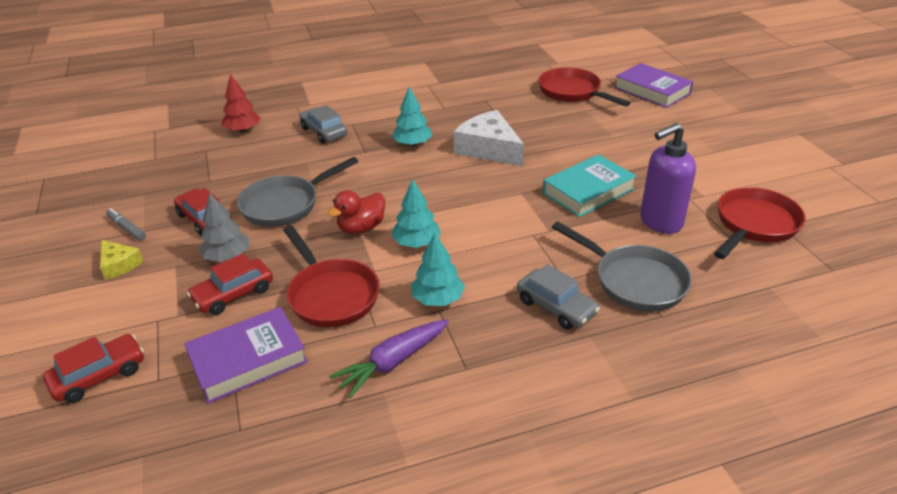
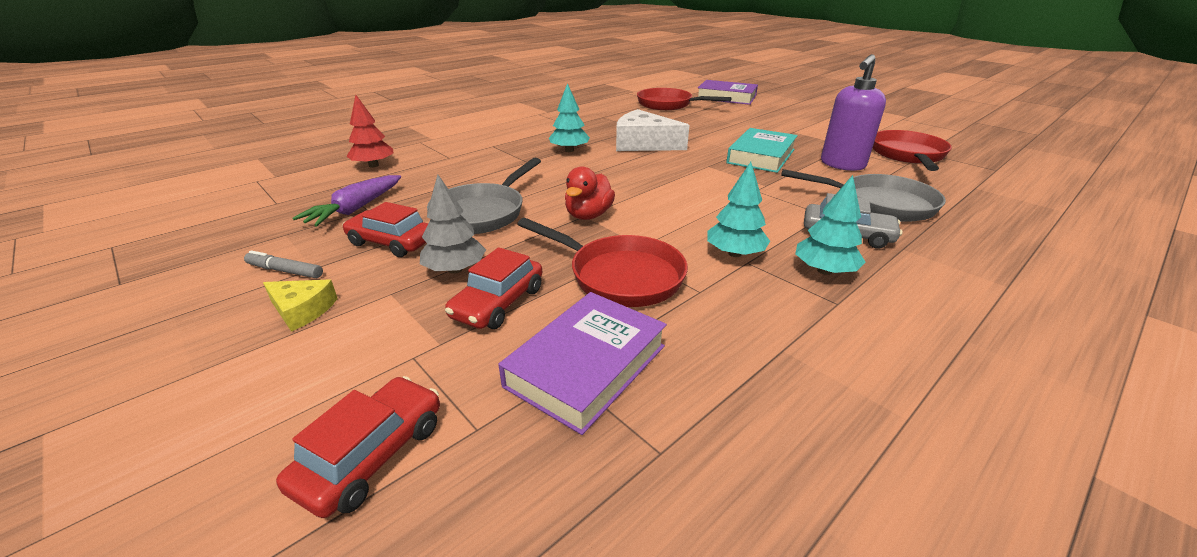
camera: 25 degrees left, 5 degrees down
(324, 132) = (468, 155): grey car -> none
(393, 362) = (760, 319): purple carrot -> purple carrot (356, 209)
(416, 243) = (659, 216): turquoise tree -> turquoise tree (824, 271)

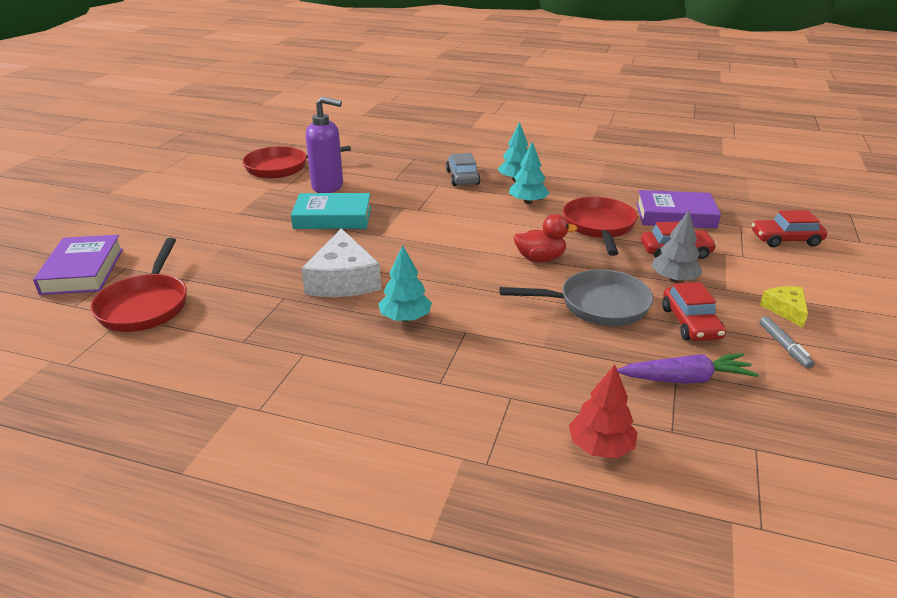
camera: 120 degrees left, 0 degrees up
(880, 204) = (401, 172): grey pan -> none

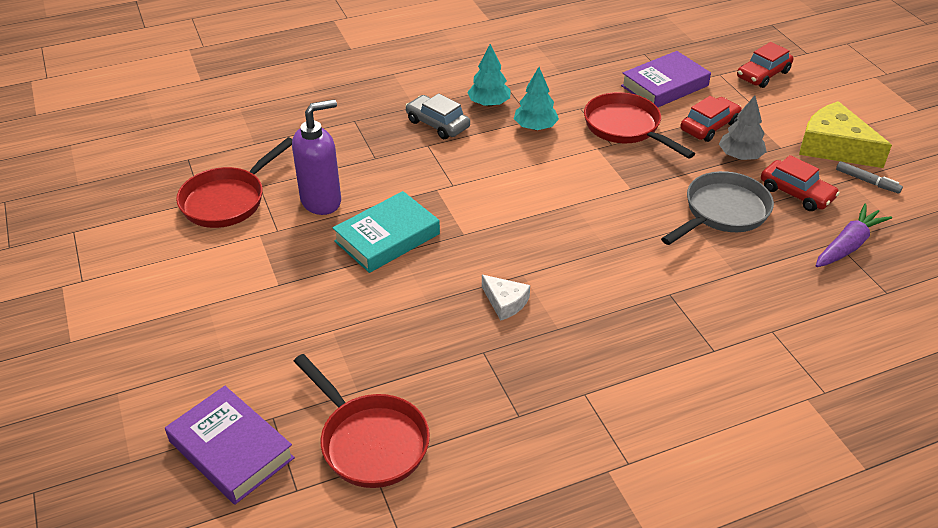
camera: 40 degrees left, 10 degrees up
(343, 280) = (505, 302): white cheese -> white cheese, size x0.53
(405, 318) = (610, 309): turquoise tree -> none
(540, 259) = (627, 187): red duck -> none
(600, 447) = (867, 332): red tree -> none
(785, 310) = (834, 147): yellow cheese -> yellow cheese, size x1.89

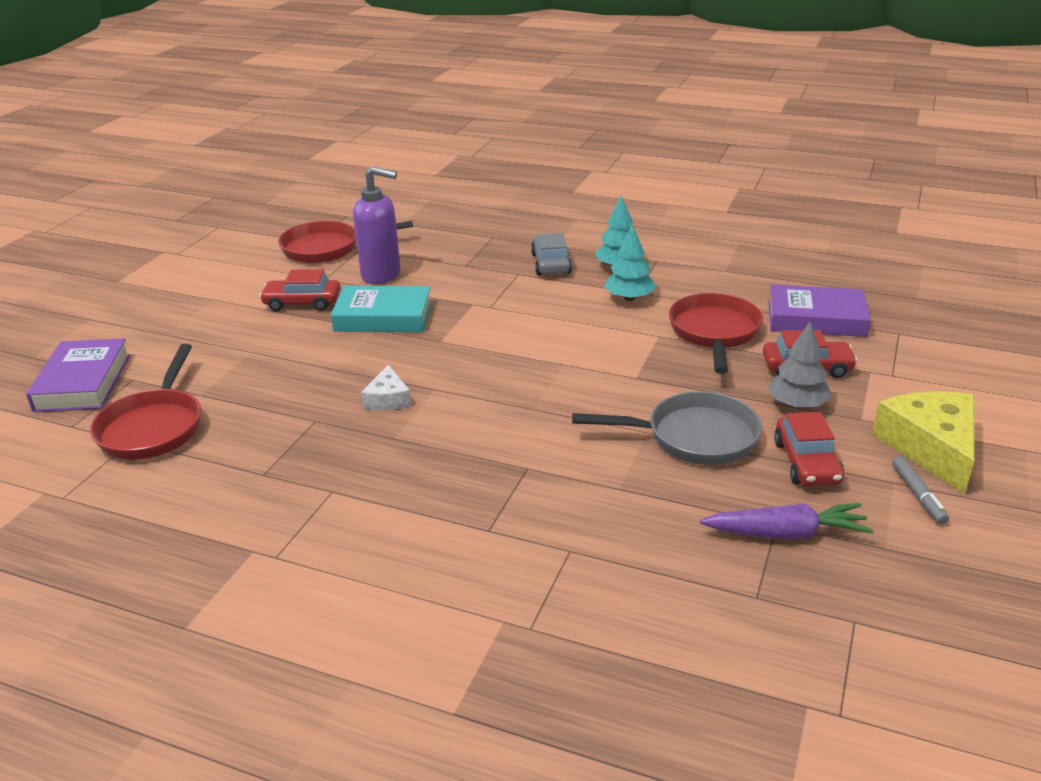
camera: 45 degrees right, 10 degrees down
(763, 75) = (953, 353): red car -> red car (302, 303)

